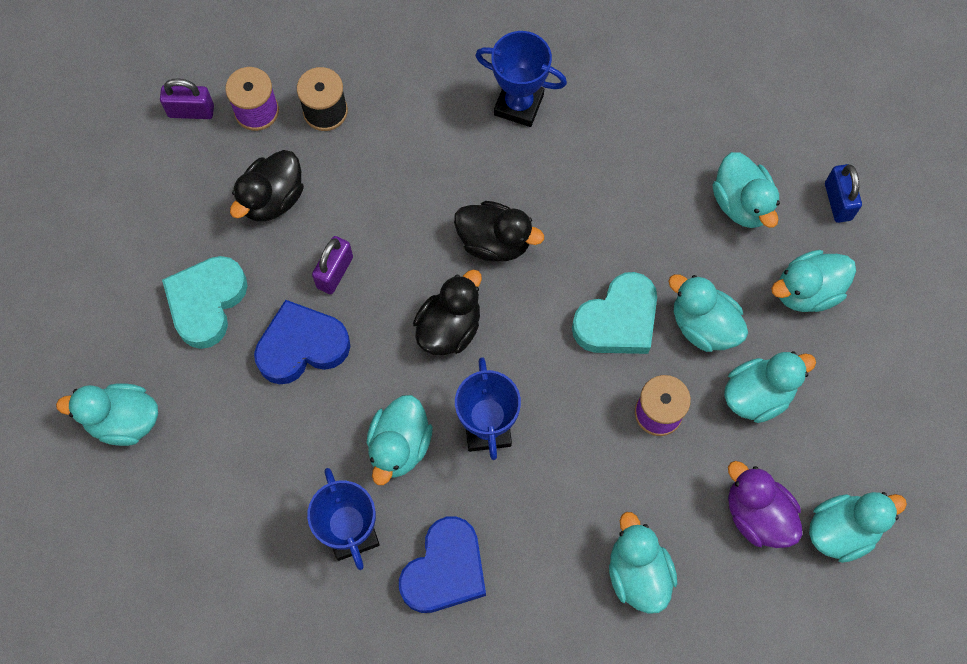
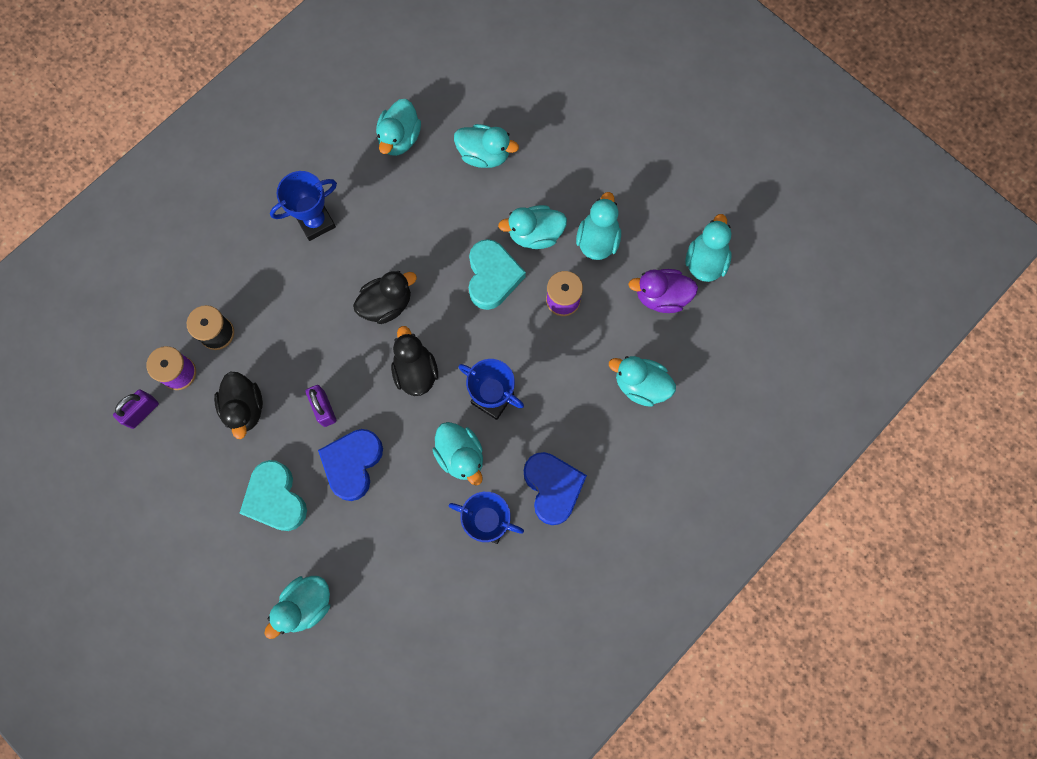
camera: 50 degrees left, 5 degrees up
(807, 291) = (563, 165): turquoise duck -> turquoise duck (399, 138)
(837, 201) = (528, 105): blue padlock -> none

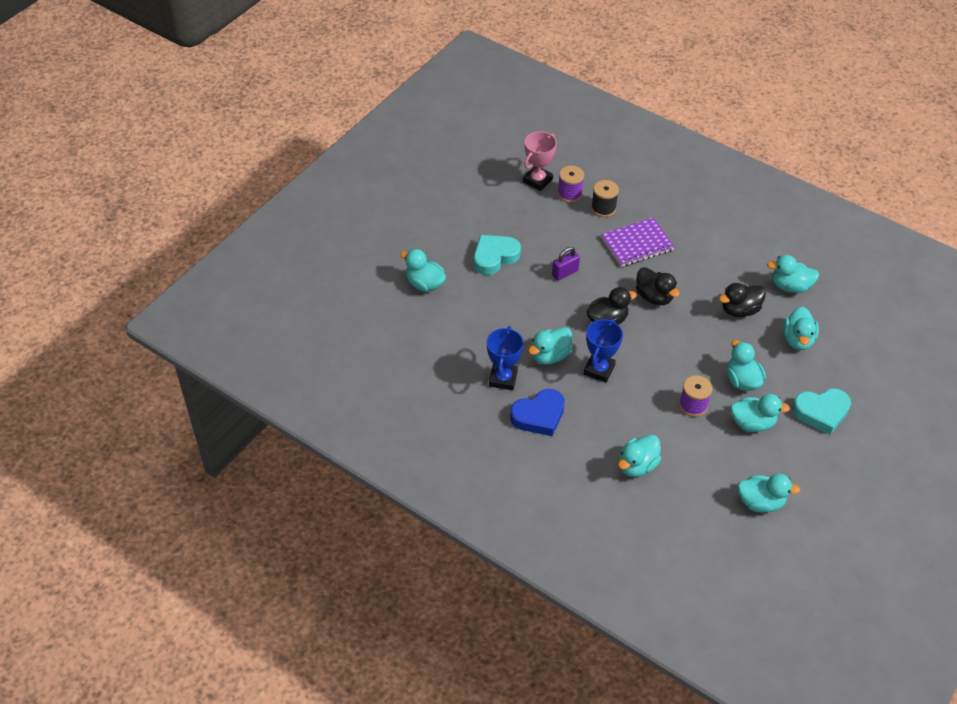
camera: 80 degrees right, 25 degrees down
(142, 412) = (537, 180): purple padlock -> pink trophy
(245, 408) = (554, 231): black duck -> black duck (739, 310)
(291, 304) = (637, 244): none -> purple notebook
(315, 222) = (704, 248): blue trophy -> none
(352, 464) = (528, 294): blue heart -> none
(492, 277) = (697, 358): turquoise heart -> turquoise heart (821, 412)
(640, 385) = (637, 466): turquoise duck -> turquoise duck turned 150 degrees counterclockwise
(661, 297) = (718, 473): purple duck -> none

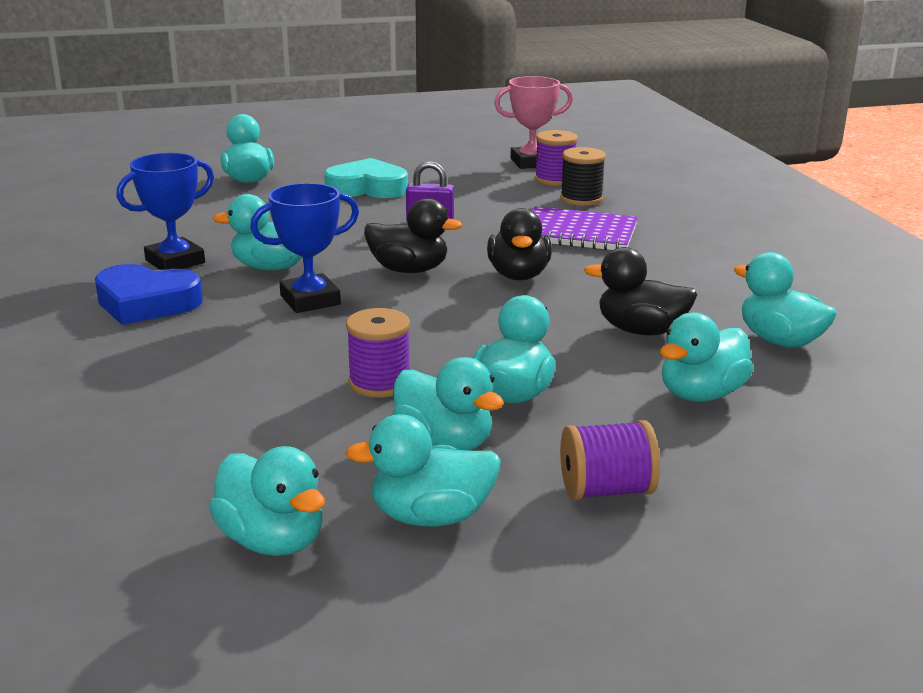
camera: 40 degrees right, 25 degrees down
(637, 466) = (166, 400): turquoise duck -> turquoise duck (431, 516)
(821, 412) = (606, 490): turquoise heart -> purple spool

